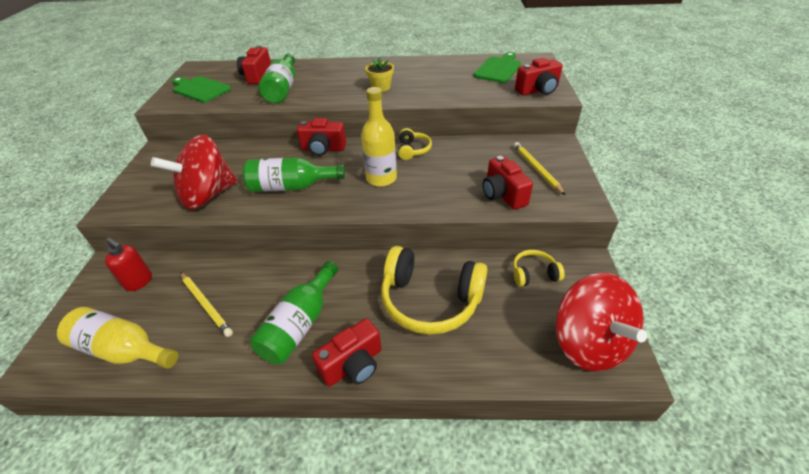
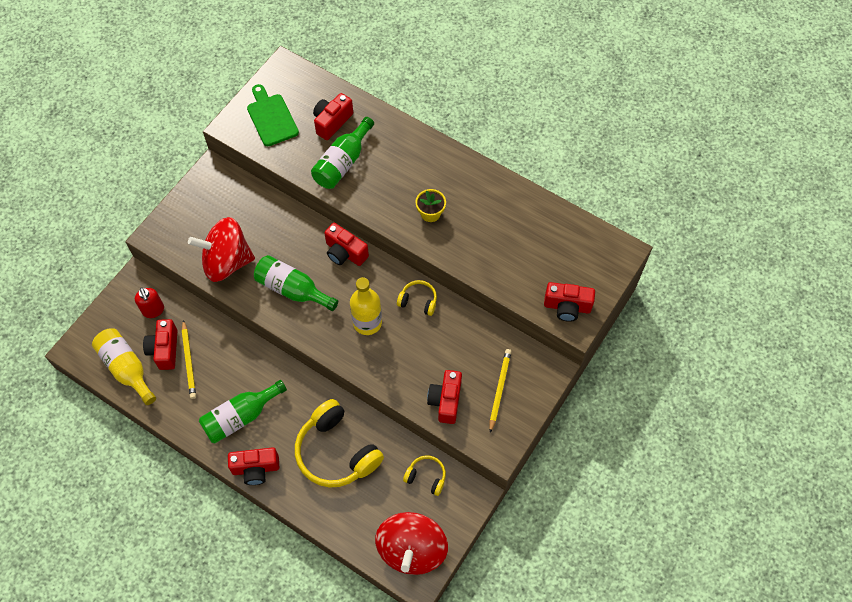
camera: 30 degrees right, 20 degrees up
(169, 308) = (165, 349): none -> red camera
(413, 150) = (418, 301): yellow headphones -> yellow headphones turned 105 degrees counterclockwise
(498, 69) = (566, 247): green cutting board -> none

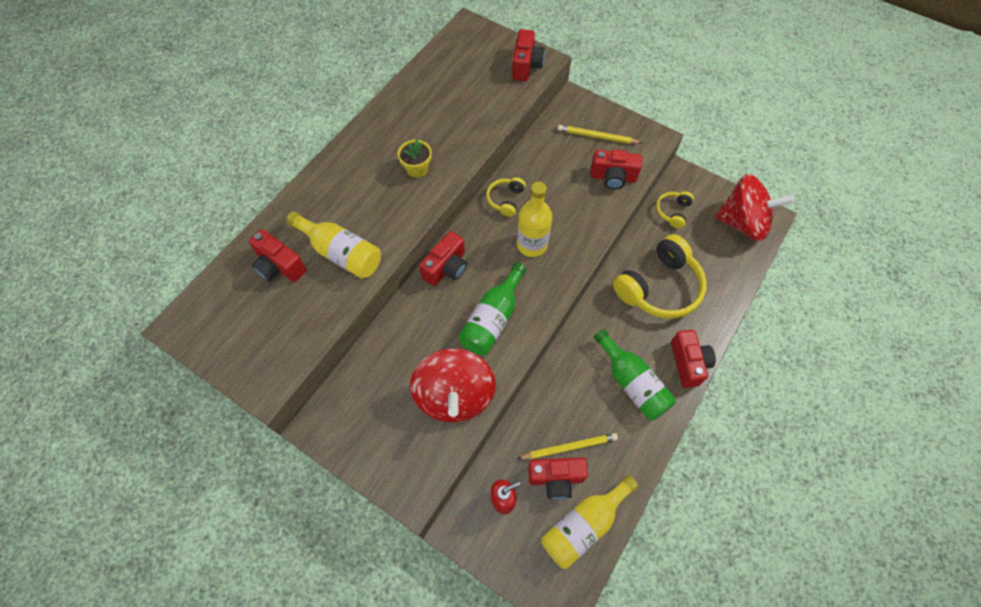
camera: 90 degrees left, 0 degrees up
(271, 118) = (260, 336): green cutting board -> none
(342, 162) = (341, 253): green bottle -> yellow bottle

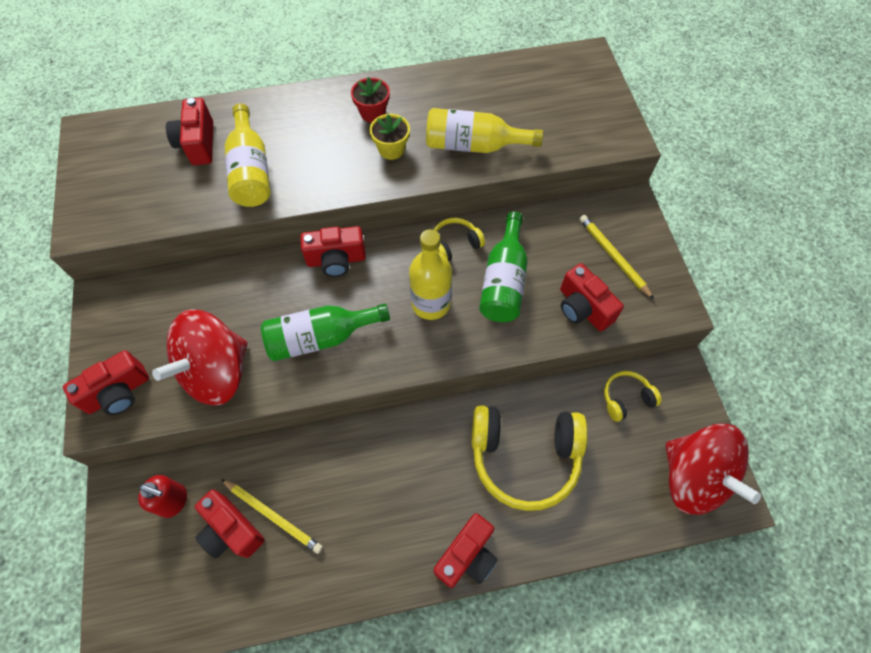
camera: 45 degrees right, 0 degrees up
(377, 155) = (372, 113): none -> red flower pot
(526, 66) = (601, 131): red camera -> red camera (118, 392)
(584, 524) = (206, 594): yellow bottle -> yellow bottle (474, 145)
(632, 383) = (392, 518): green bottle -> green bottle (503, 281)

